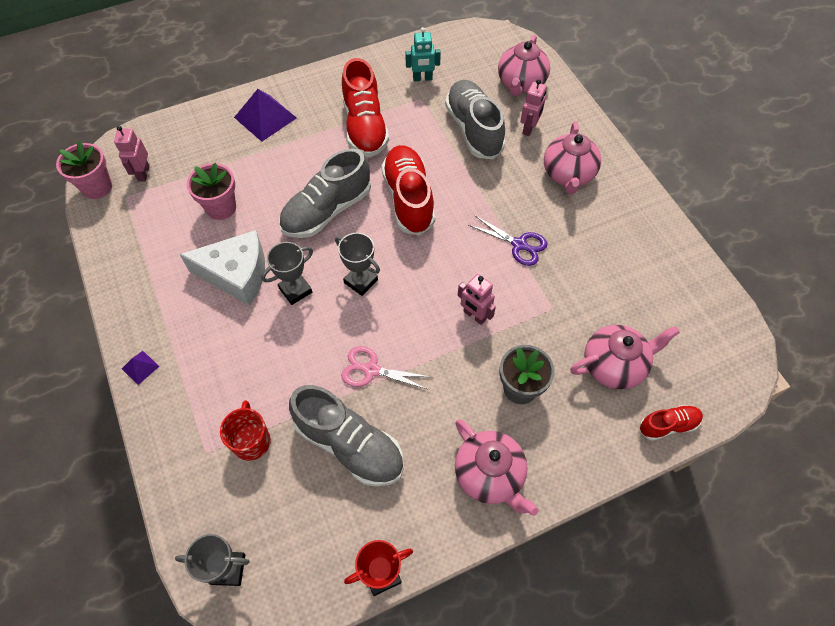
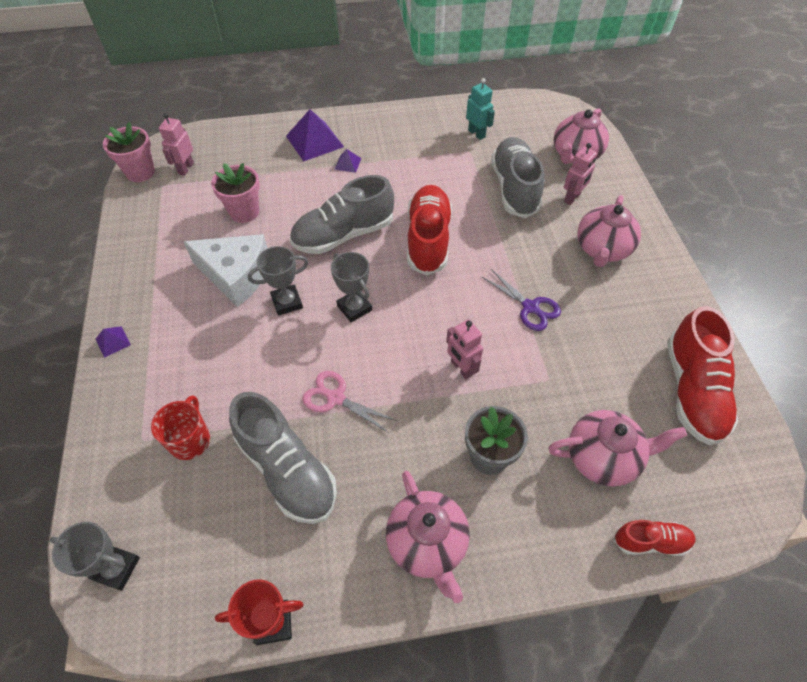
camera: 15 degrees right, 5 degrees down
(306, 135) = (348, 163): none -> purple pyramid
(365, 126) = (406, 166): red shoe -> red shoe (692, 390)
(422, 78) = (476, 133): turquoise robot -> turquoise robot turned 135 degrees counterclockwise

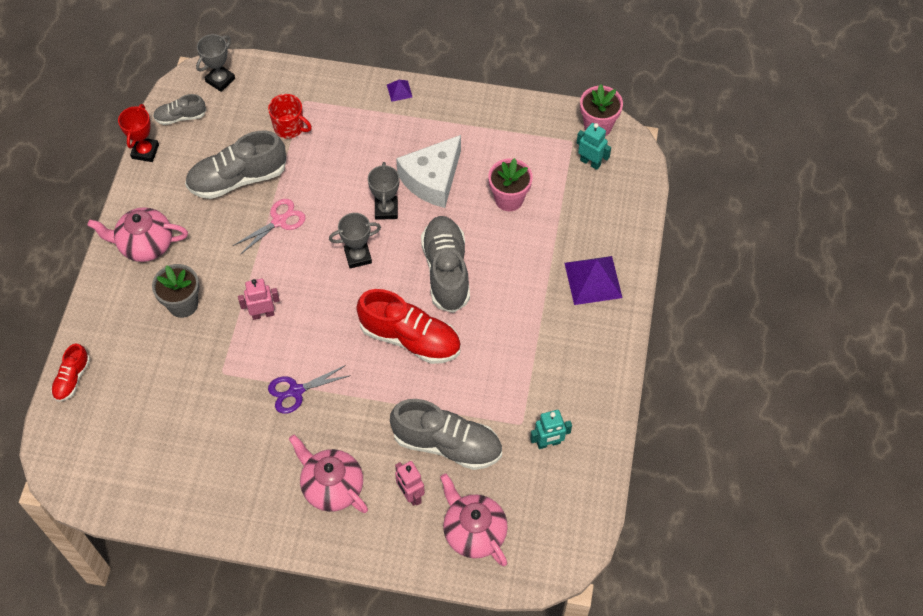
camera: 110 degrees right, 5 degrees up
(186, 168) = (590, 162): pink robot -> turquoise robot
(197, 598) = (180, 117): none -> grey shoe
(348, 163) = (545, 301): purple pyramid -> none
(603, 457) = (142, 379): pink teapot -> none
(692, 390) = (158, 477): red shoe -> none

